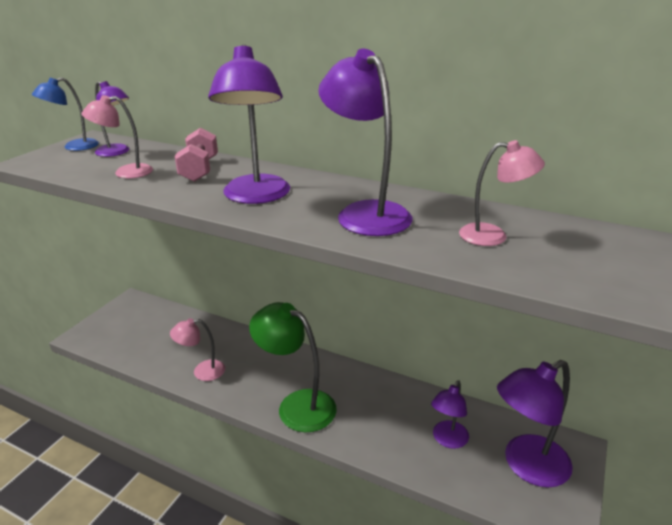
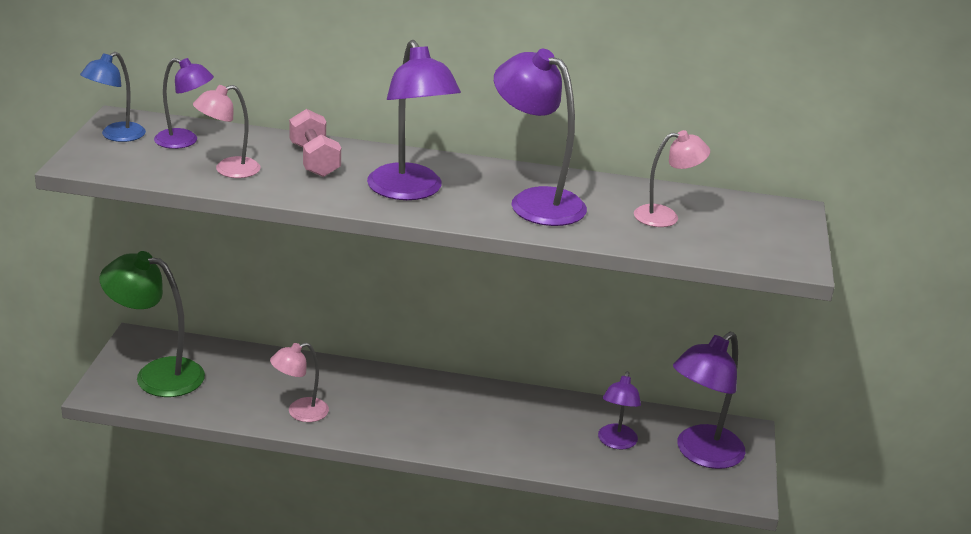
camera: 20 degrees left, 0 degrees up
(297, 405) = (437, 432): green lamp -> green lamp (157, 374)

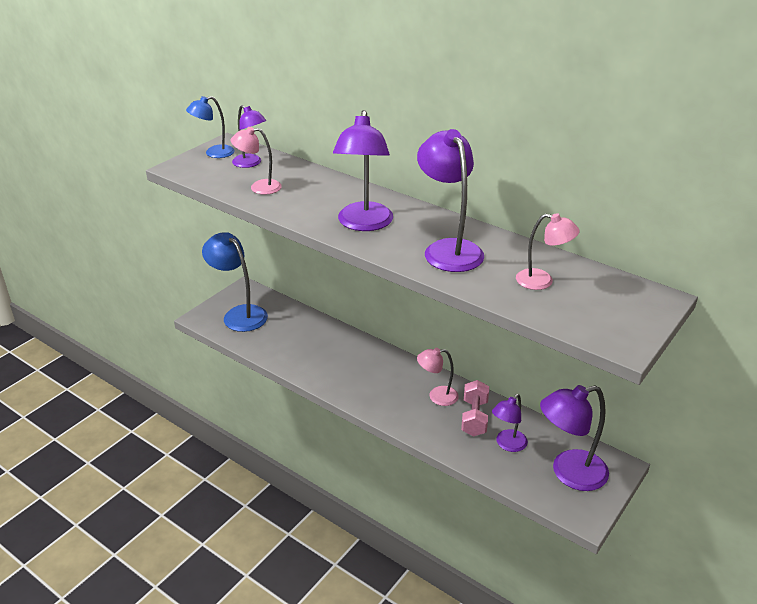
camera: 30 degrees right, 5 degrees up
(157, 374) = (239, 314): green lamp -> blue lamp
(300, 412) = (305, 362): pink lamp -> pink lamp (437, 396)
(314, 160) = (320, 190): pink dumbbell -> pink dumbbell (474, 418)

